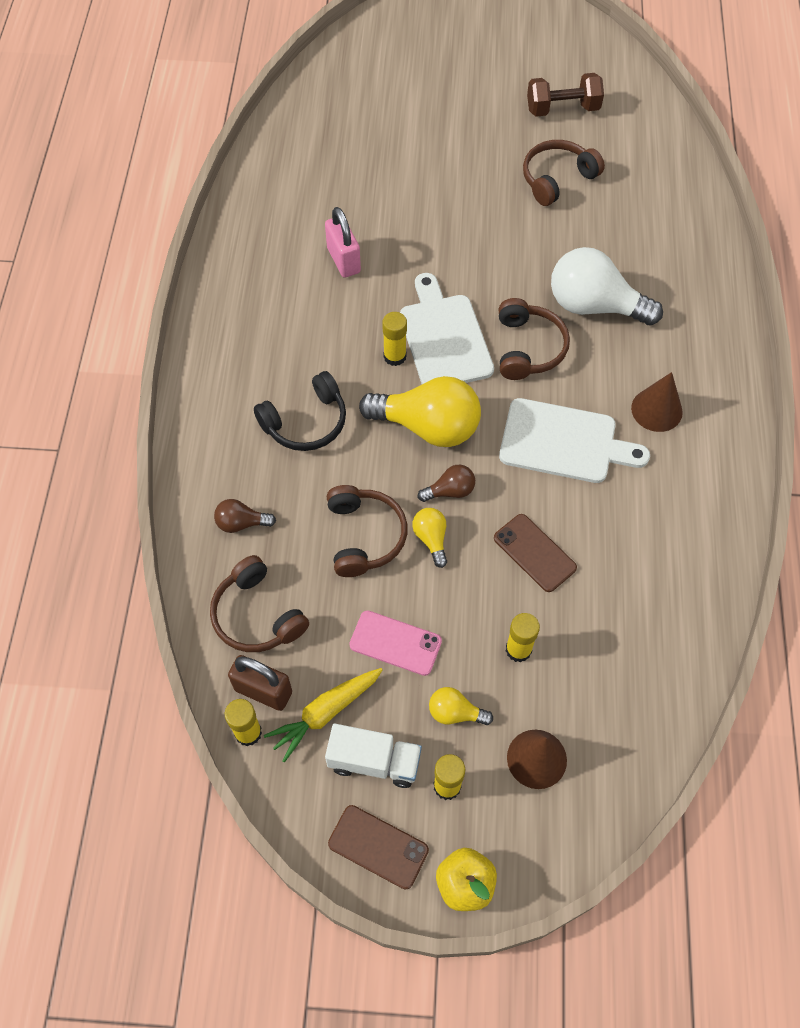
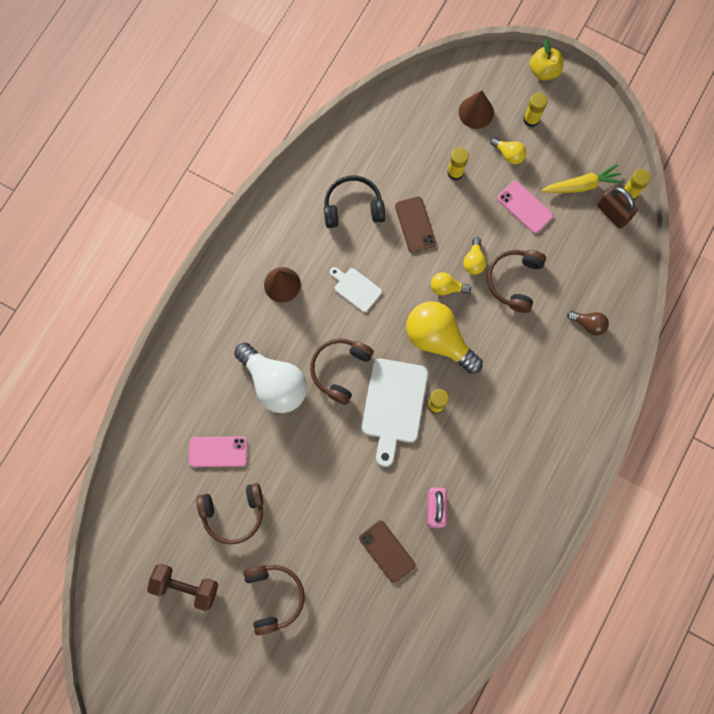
camera: 155 degrees left, 15 degrees up
(257, 615) = (600, 259): brown headphones -> brown headphones (274, 596)
(306, 422) = (519, 379): black headphones -> black headphones (353, 207)
(374, 761) = (565, 148): white truck -> none
(378, 846) = (581, 106): brown phone -> brown phone (387, 551)
(450, 491) = (446, 287): brown light bulb -> yellow light bulb
(564, 442) = (356, 288): white cutting board -> white cutting board, size x0.54
(610, 222) = (218, 451): none -> pink phone

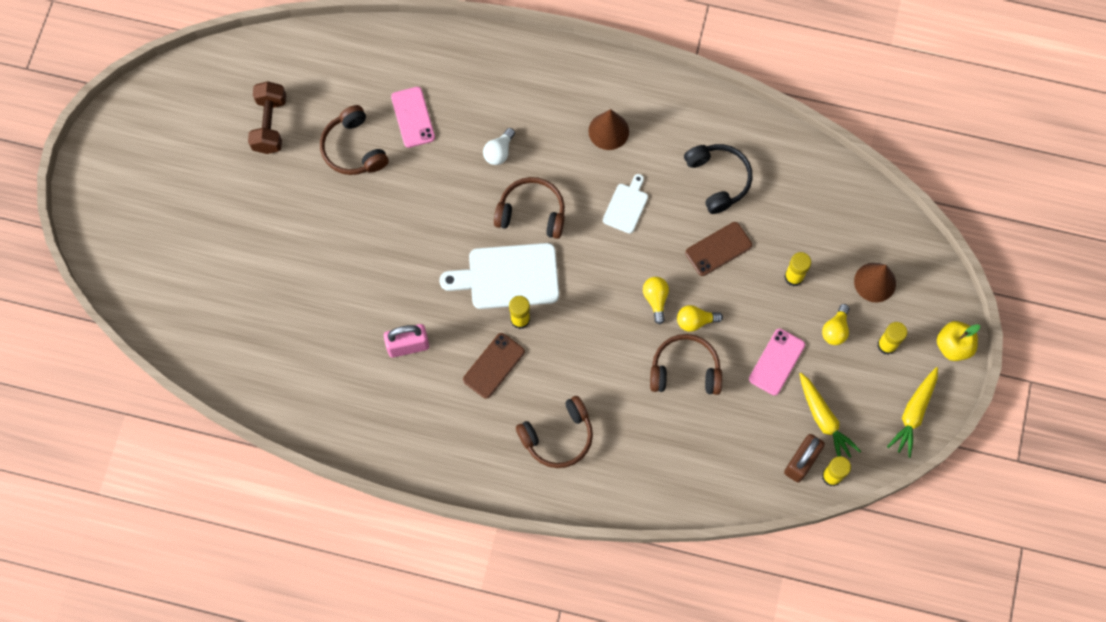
camera: 75 degrees right, 5 degrees down
(274, 383) = (499, 152): white light bulb -> white light bulb, size x0.47
(274, 596) = (279, 210): brown headphones -> brown headphones (558, 437)
(387, 551) = (351, 308): brown phone -> brown phone (493, 365)
(439, 340) = (593, 305): yellow light bulb -> none
(588, 324) = (658, 463): brown light bulb -> none
(592, 117) = (913, 413): none -> yellow carrot

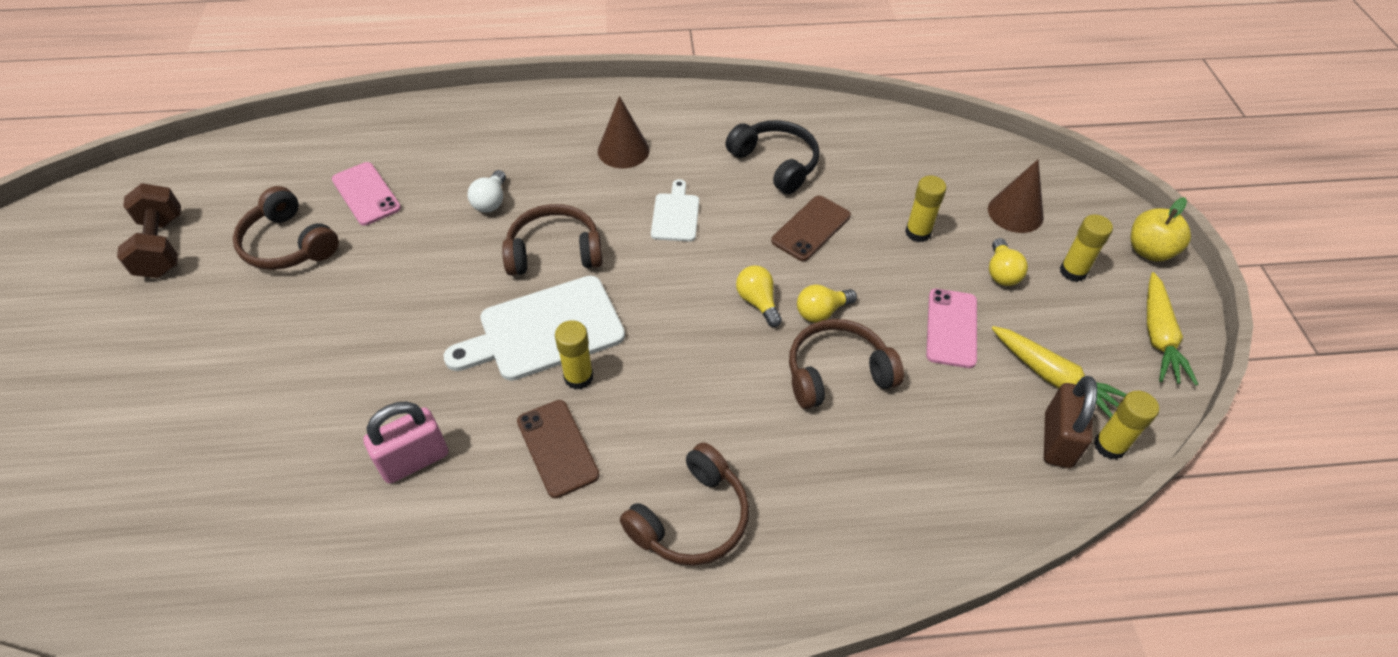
camera: 20 degrees left, 20 degrees down
(493, 365) = (557, 448): brown phone -> brown phone turned 45 degrees counterclockwise

